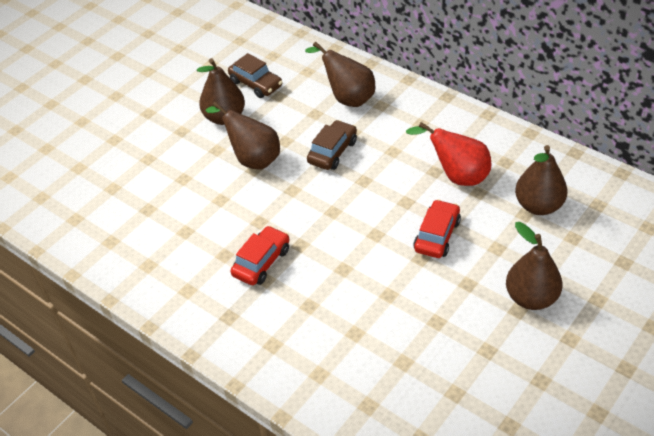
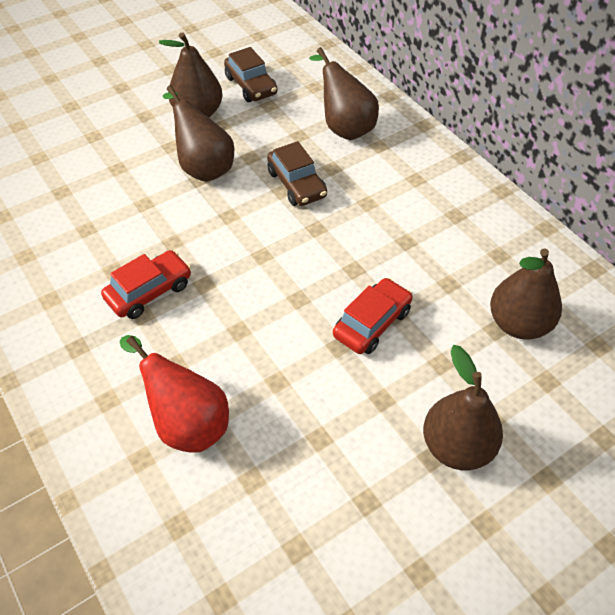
camera: 15 degrees right, 5 degrees up
(332, 152) = (297, 184): brown car -> brown car turned 105 degrees clockwise
(457, 176) = (430, 255): red pear -> red pear (186, 422)

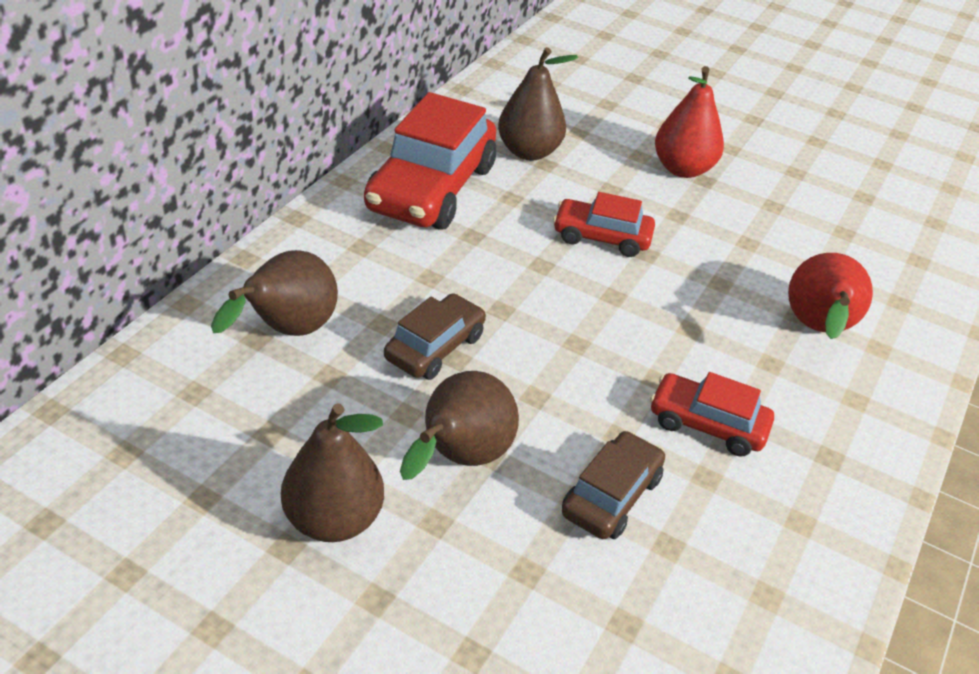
camera: 120 degrees left, 10 degrees down
(251, 86) = (223, 474): brown car -> brown car (611, 496)
(456, 446) = (682, 169): brown pear -> red pear
(477, 237) = (431, 188): none -> red car

